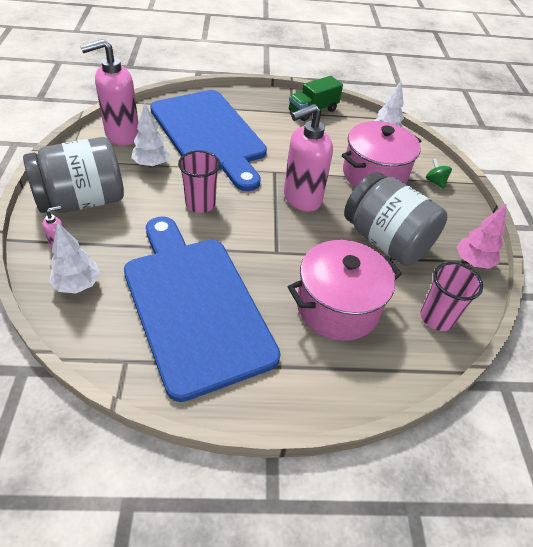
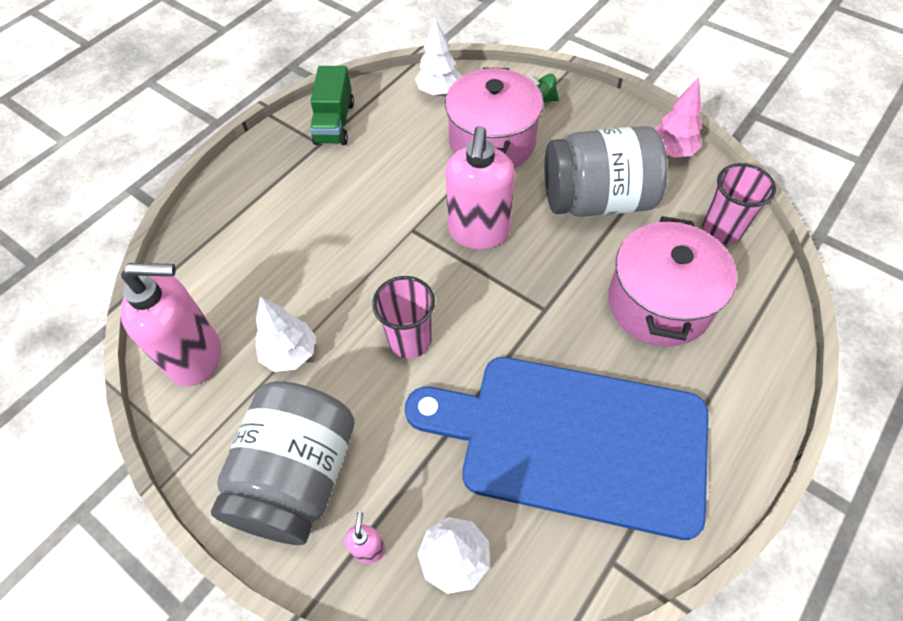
camera: 45 degrees left, 10 degrees up
(122, 135) = (196, 357): pink soap dispenser -> pink soap dispenser turned 105 degrees counterclockwise
(209, 134) = (285, 255): blue cutting board -> none

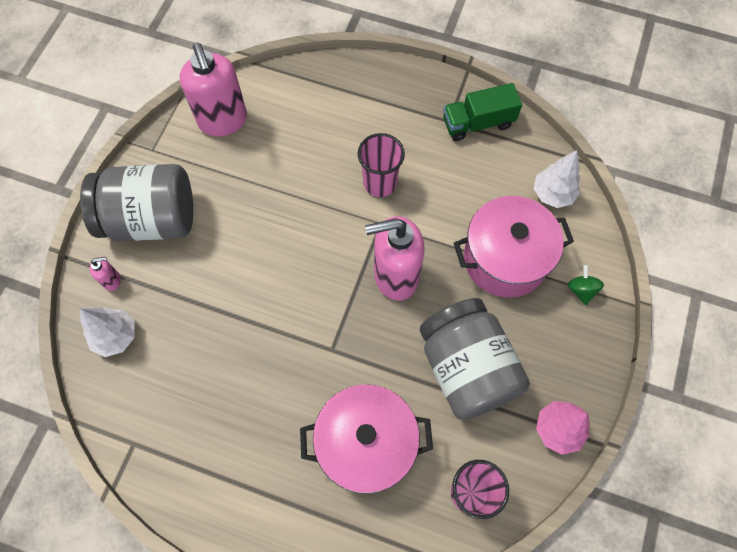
camera: 70 degrees right, 10 degrees up
(290, 354) = (241, 178): white tree -> none
(410, 340) = (275, 255): pink cup -> pink cup (380, 183)
(573, 440) = (219, 397): blue cutting board -> none

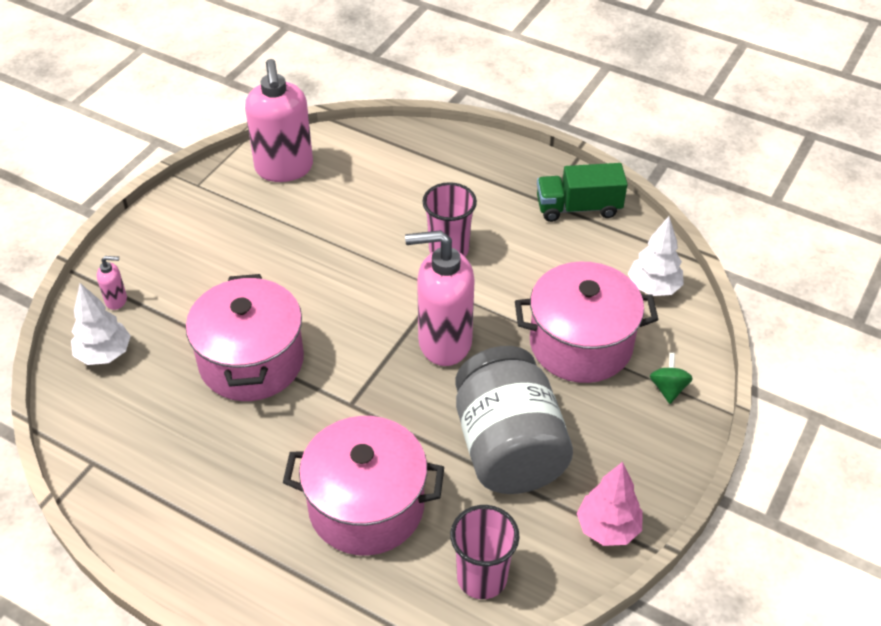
camera: 10 degrees right, 20 degrees down
(151, 219) = (177, 249): grey jar -> none
(241, 322) = (251, 361): none -> pink pot

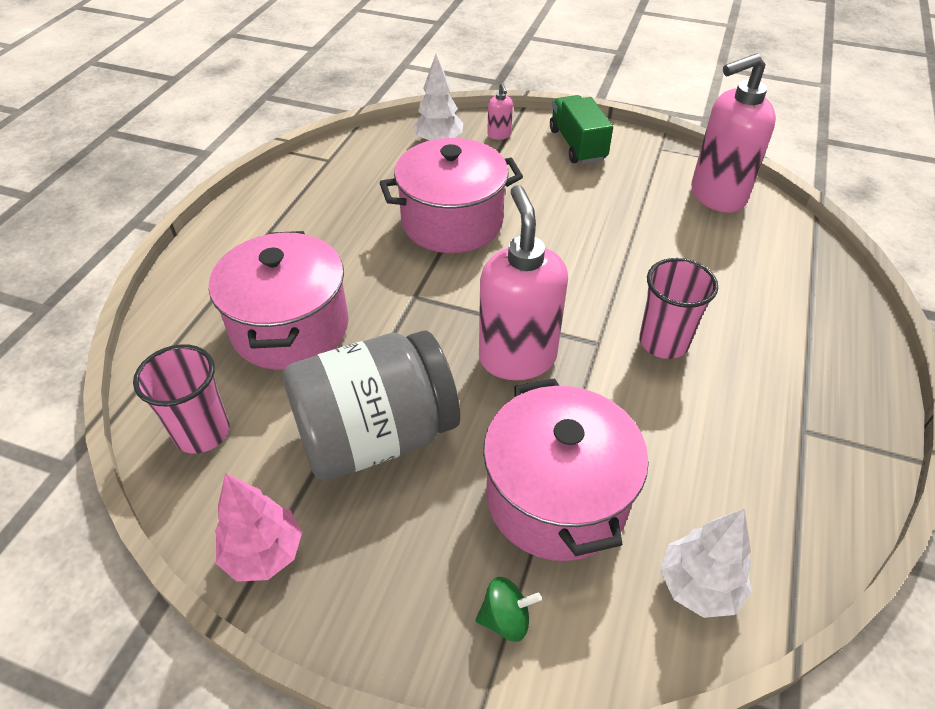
camera: 80 degrees right, 0 degrees up
(578, 208) = (815, 471): green truck -> green truck (577, 145)

